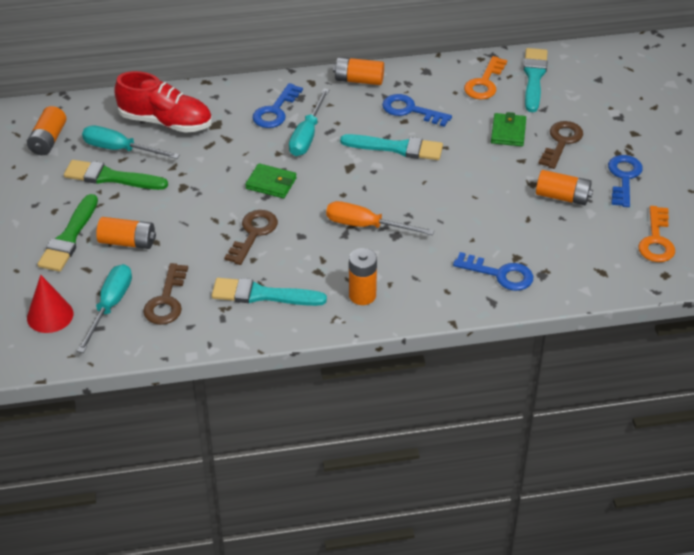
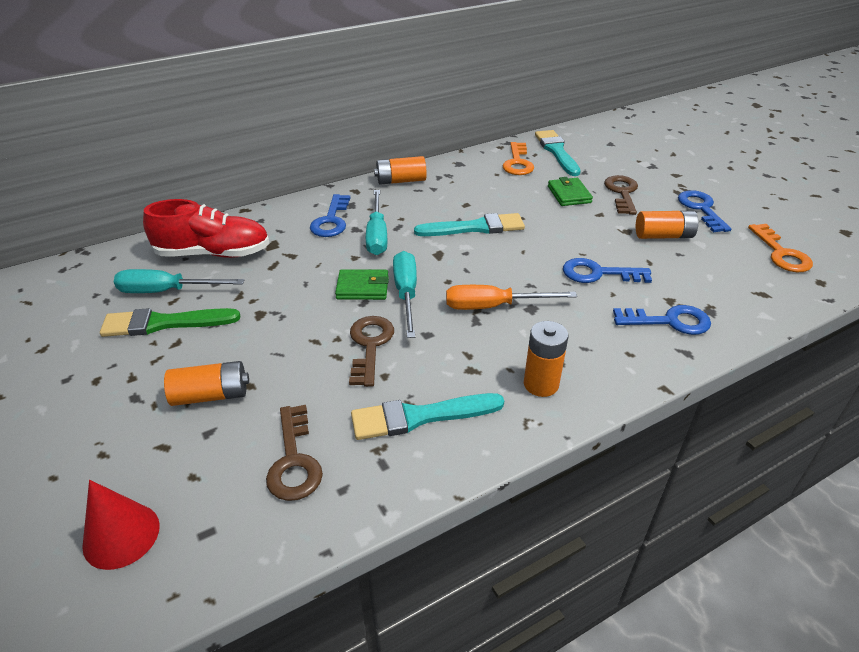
camera: 20 degrees left, 5 degrees down
(48, 140) = (71, 300): orange battery -> none
(69, 237) = (126, 409): green brush -> none
(110, 306) = (214, 492): turquoise screwdriver -> turquoise screwdriver (406, 294)
(410, 110) = (466, 195): blue key -> blue key (598, 273)

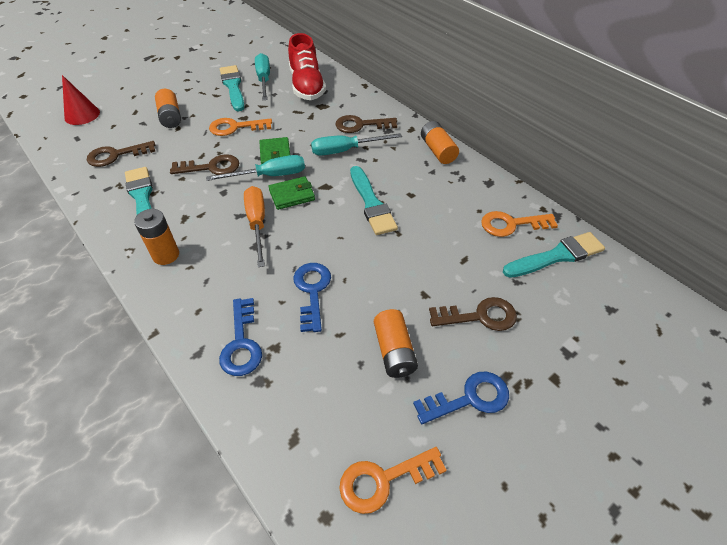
camera: 80 degrees right, 10 degrees up
(164, 323) = (233, 87): green brush -> turquoise brush
(282, 322) = (235, 127): none -> orange key
(331, 220) = (361, 125): blue key -> brown key
(569, 194) = (457, 268): green wallet -> green wallet (292, 195)

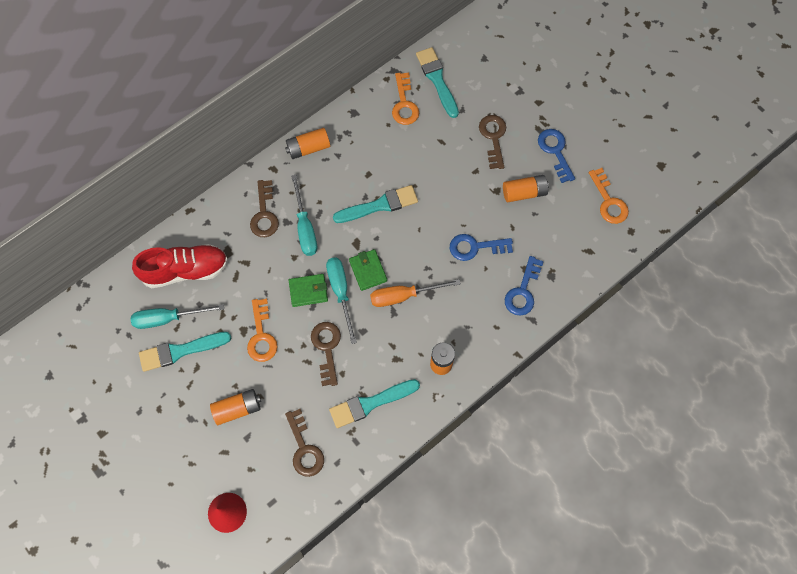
camera: 90 degrees left, 20 degrees up
(241, 343) = (523, 291): blue key -> blue key turned 120 degrees clockwise

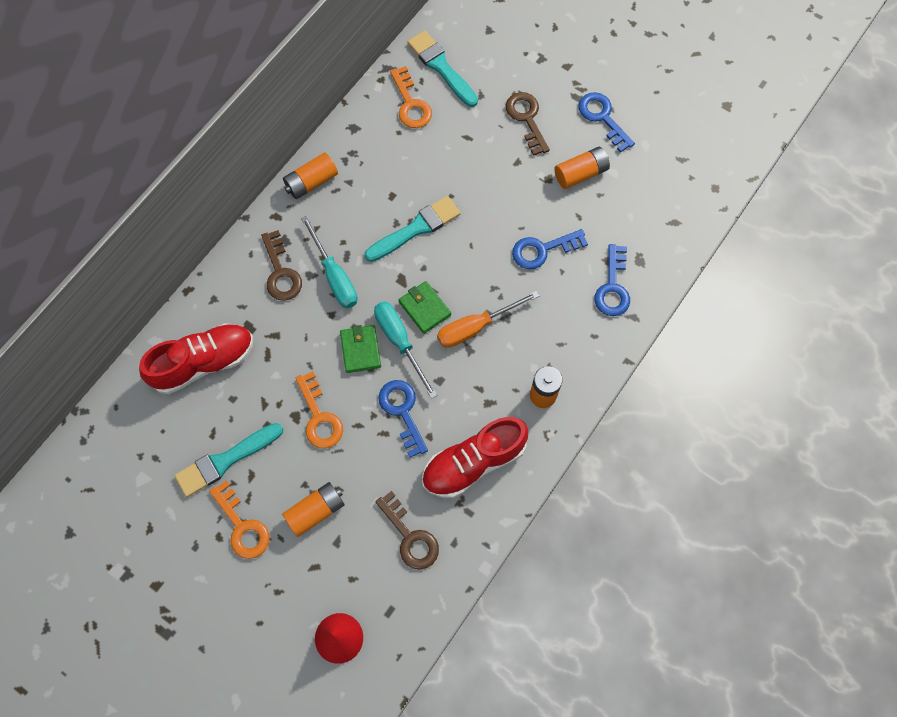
camera: 15 degrees left, 0 degrees up
(168, 318) = (199, 425): turquoise screwdriver -> none
(308, 291) = (360, 350): green wallet -> green wallet turned 75 degrees counterclockwise
(327, 348) = (402, 412): brown key -> blue key
(371, 403) = (473, 462): turquoise brush -> red shoe
(608, 201) = (680, 160): orange key -> orange key (242, 526)

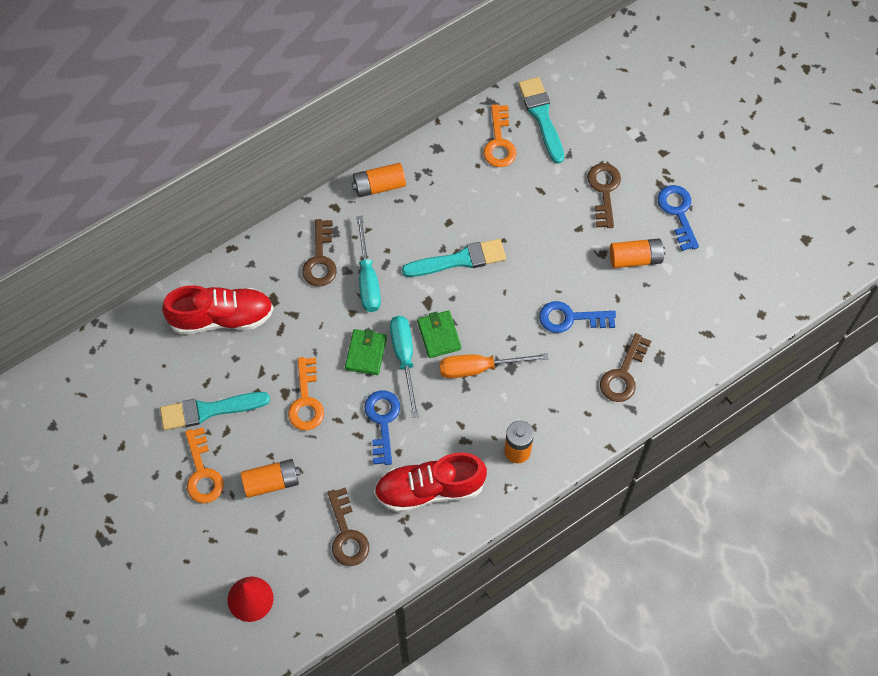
camera: 20 degrees right, 5 degrees down
(613, 287) = (623, 374): blue key -> brown key

